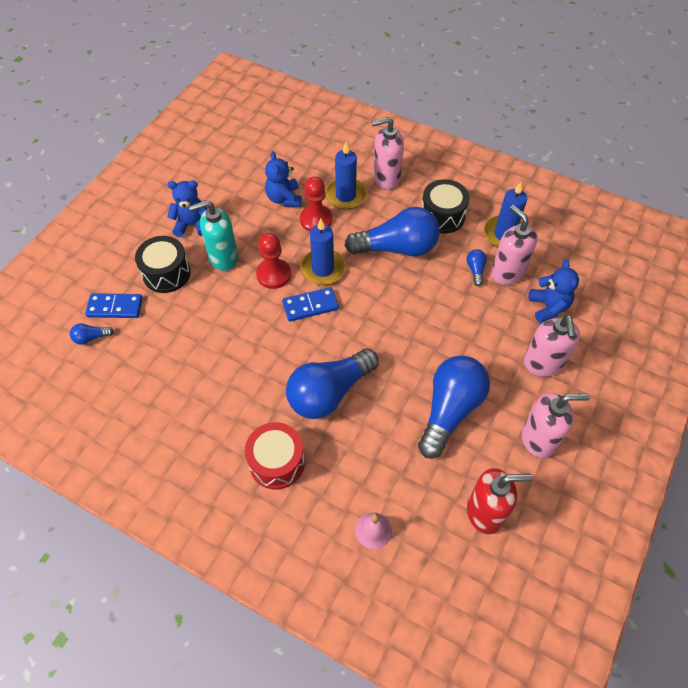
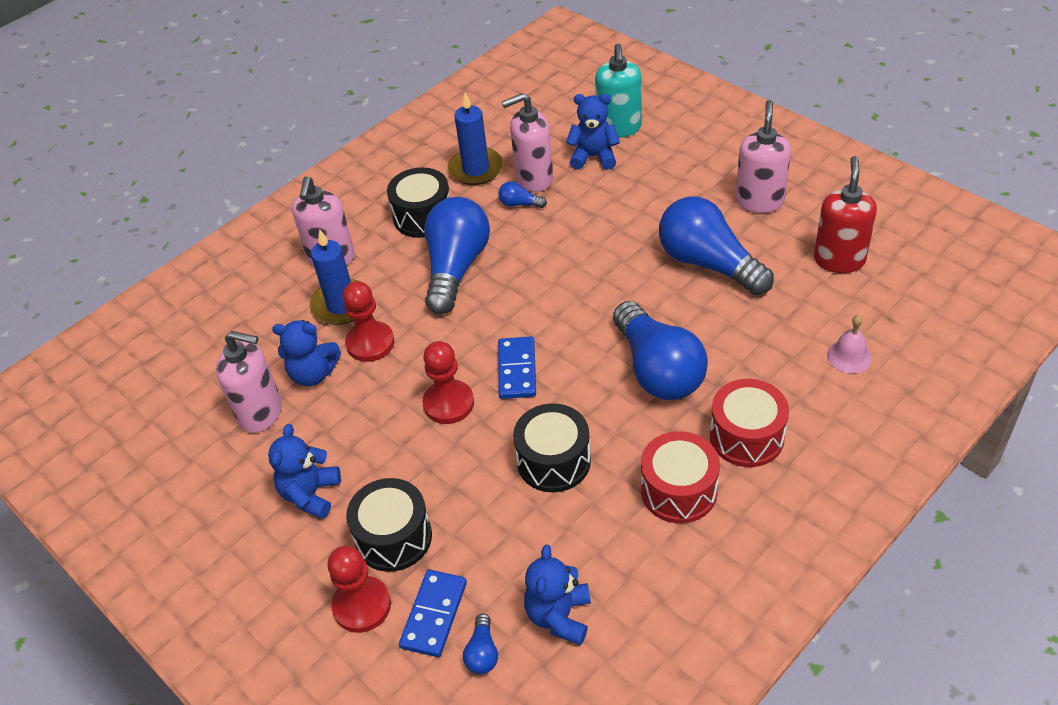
camera: 70 degrees left, 10 degrees down
(118, 372) = (559, 616): none -> blue teddy bear
(119, 271) = (362, 606): none -> red pawn
(222, 424) = (678, 490): none -> red drum
(223, 257) = (393, 460): turquoise soap dispenser -> turquoise soap dispenser (619, 128)
(235, 344) = (553, 461): none -> black drum
(323, 269) = (460, 348): blue candle -> none
(543, 364) = (667, 177): pink soap dispenser -> pink soap dispenser (261, 413)

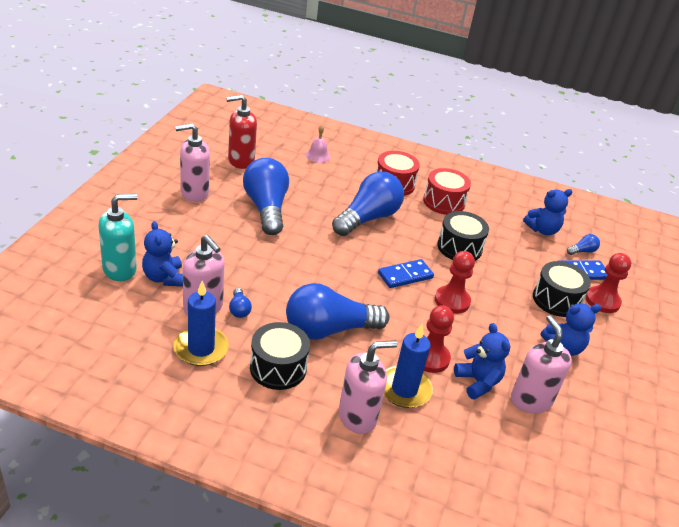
camera: 125 degrees left, 10 degrees down
(708, 263) = (266, 208): blue light bulb -> blue light bulb turned 150 degrees clockwise

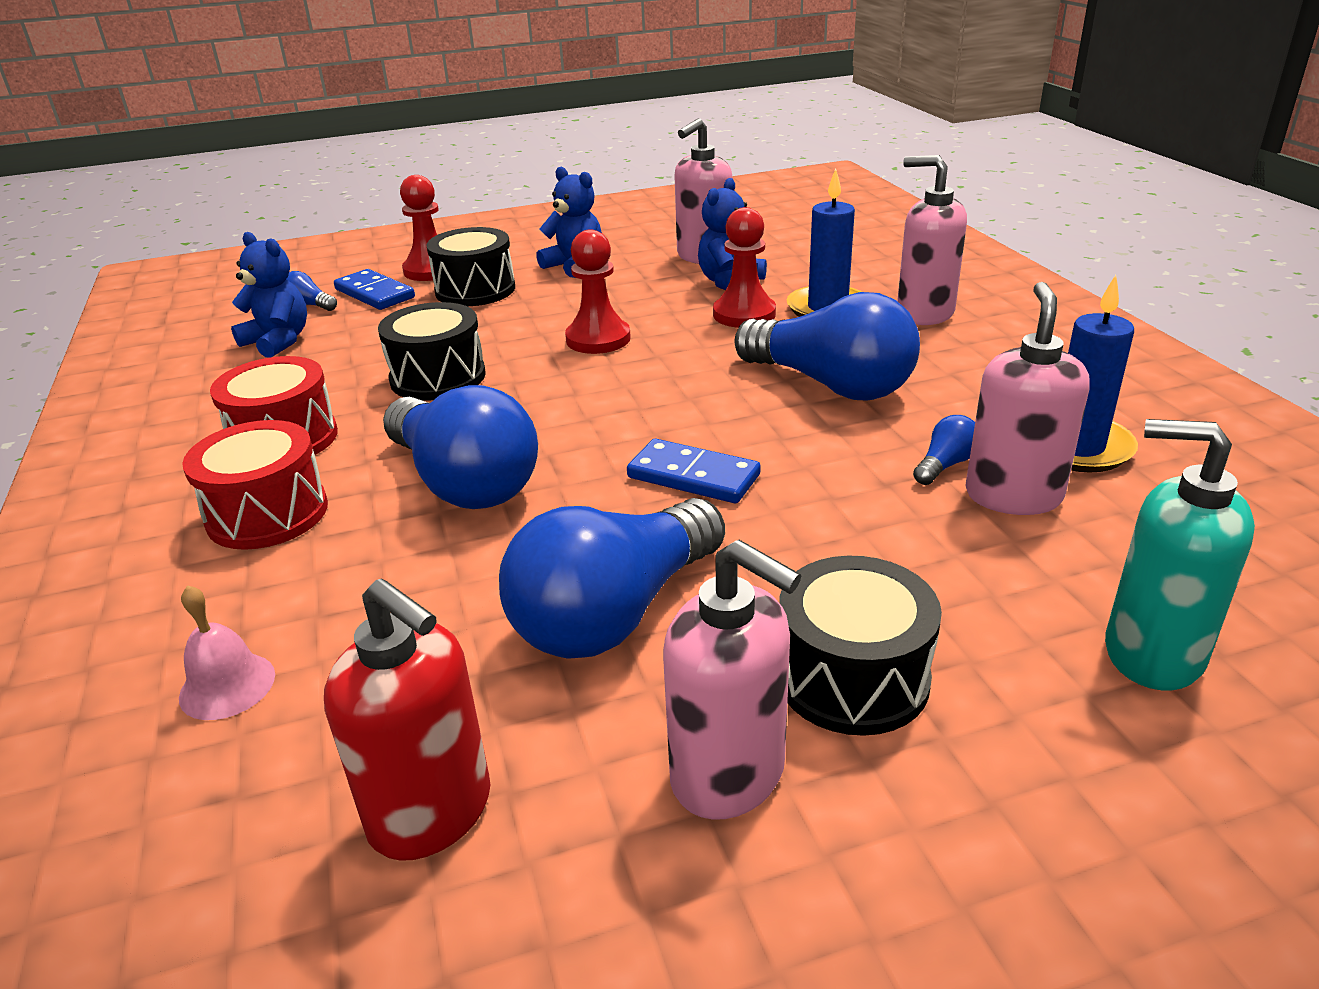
camera: 120 degrees left, 5 degrees down
(164, 278) = (1049, 583): blue teddy bear -> none
(278, 368) = (971, 382): black drum -> black drum (852, 678)
(368, 218) = (464, 482): blue light bulb -> blue light bulb turned 135 degrees counterclockwise
(405, 275) = (595, 386): blue domino -> blue domino (693, 476)

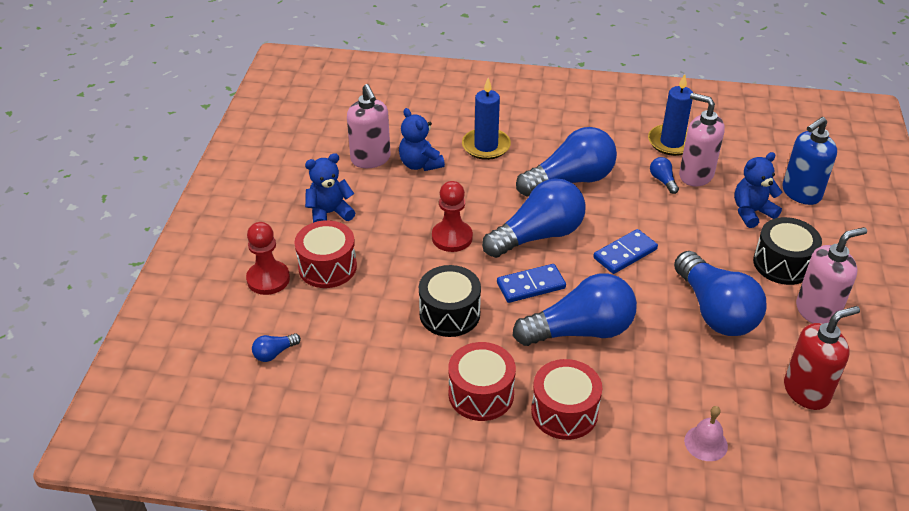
camera: 65 degrees left, 10 degrees up
(278, 341) = (328, 378): blue teddy bear -> blue teddy bear (751, 212)
(374, 294) = (285, 316): blue domino -> blue domino (531, 286)
(475, 290) = (327, 267): black drum -> red drum
(664, 394) = (538, 236): none -> blue light bulb
(744, 314) = (467, 175): red pawn -> none
(924, 313) = (519, 120): pink soap dispenser -> none
(1151, 653) = (801, 193): turquoise soap dispenser -> blue soap dispenser

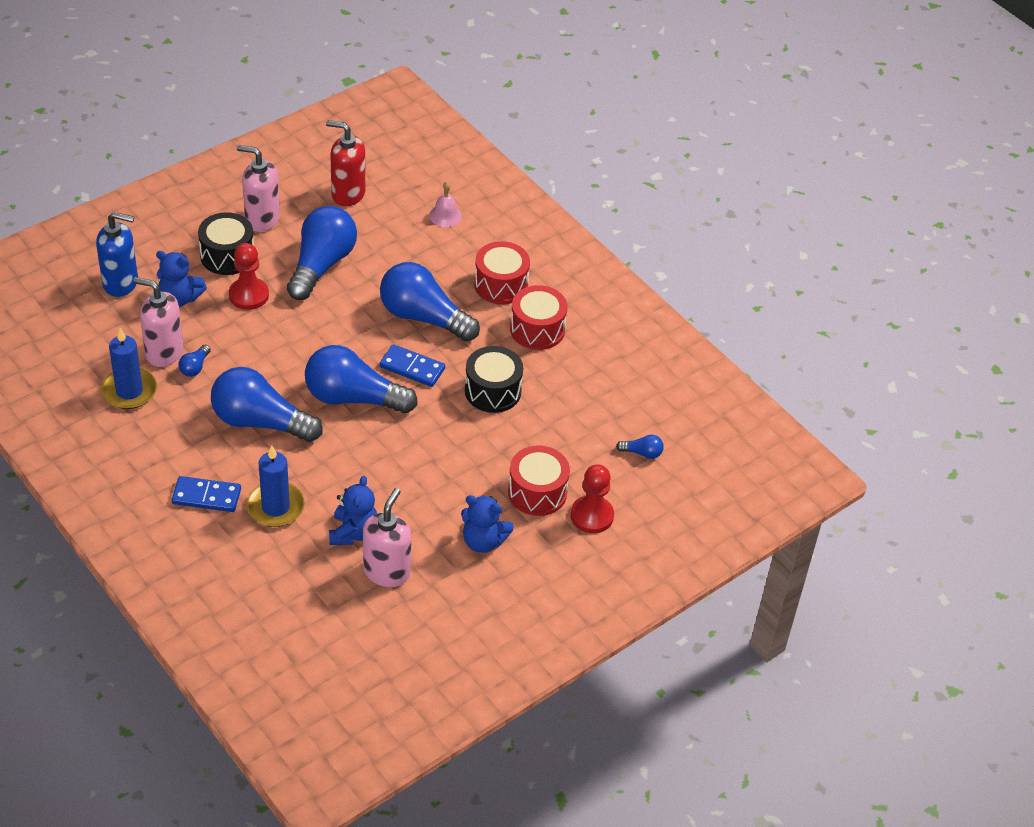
camera: 140 degrees left, 5 degrees up
(452, 237) = (417, 445): red pawn -> red pawn (249, 295)
(625, 254) = (315, 339): blue domino -> blue domino (206, 496)
(695, 175) = (164, 352): pink soap dispenser -> pink soap dispenser turned 120 degrees clockwise

